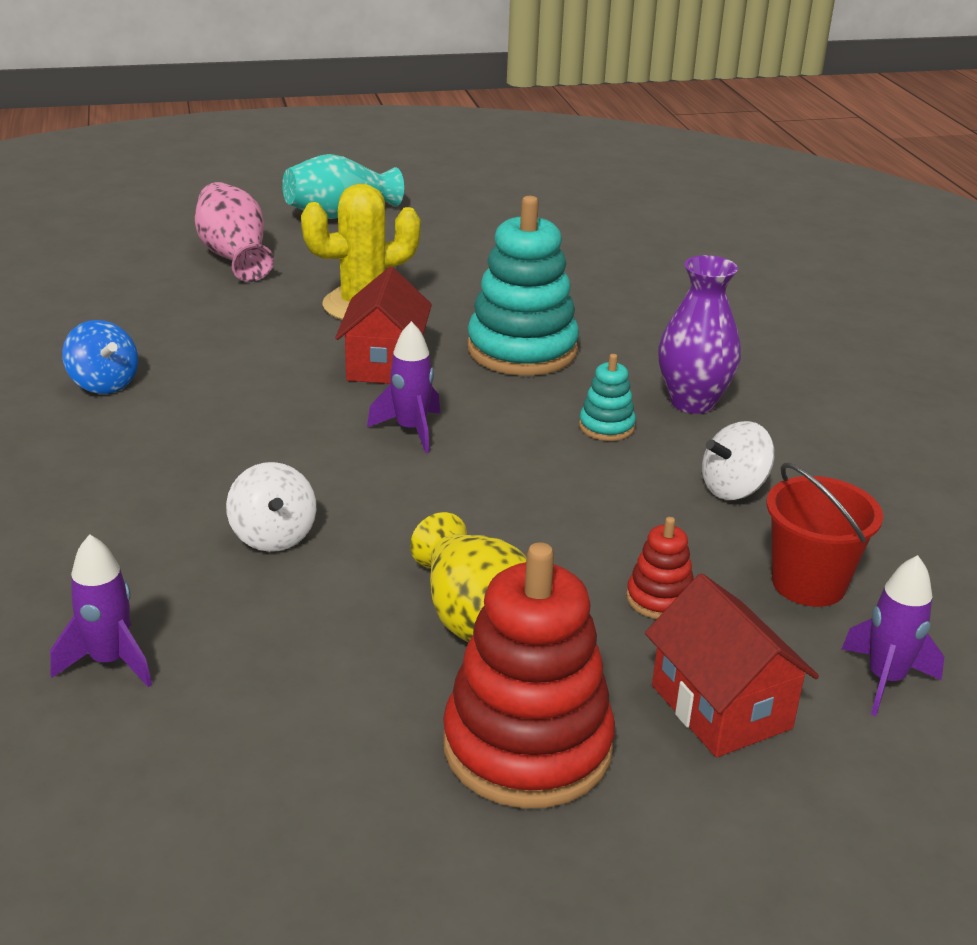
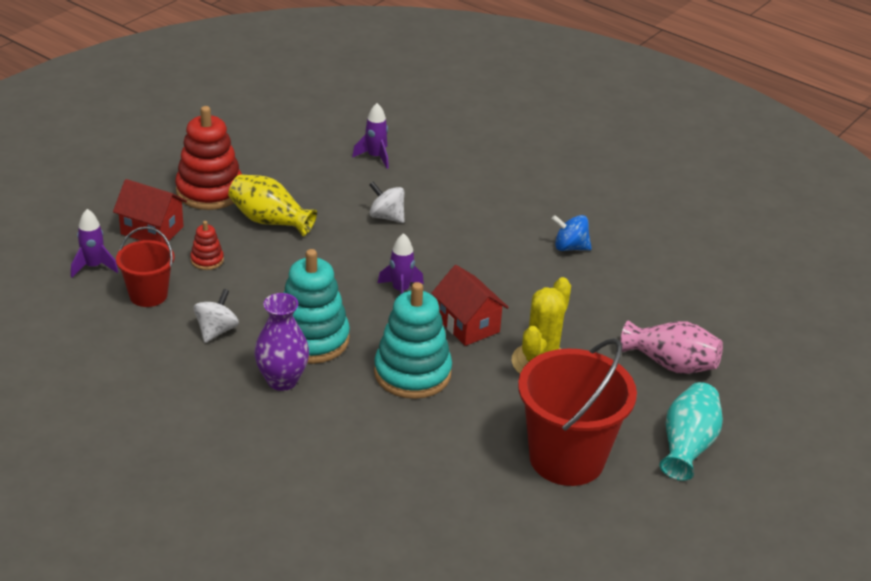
camera: 140 degrees right, 5 degrees up
(464, 245) = (566, 458): none -> red bucket
(606, 427) = (311, 339): turquoise stacking toy -> turquoise stacking toy, size x2.17

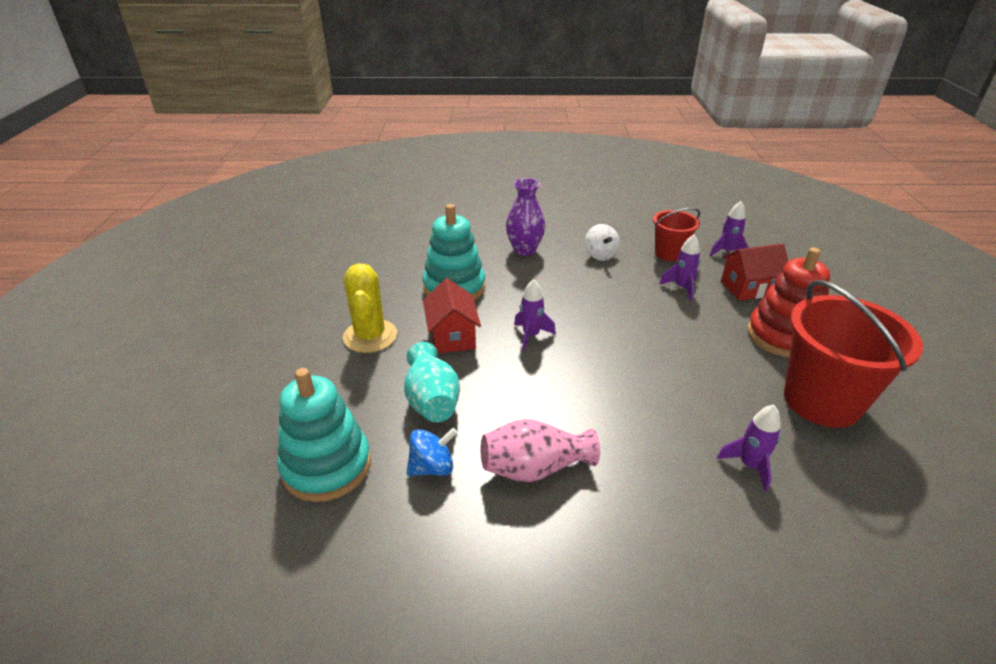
camera: 145 degrees right, 0 degrees up
(207, 260) = (681, 288): red stacking toy -> purple rocket
(270, 221) = (701, 337): yellow vase -> none
(311, 339) = (541, 276): turquoise stacking toy -> turquoise stacking toy (327, 466)
(386, 217) = (632, 396): white spinning top -> none
(467, 325) = (452, 336): red house -> red house turned 60 degrees clockwise
(566, 458) = (306, 287): red bucket -> red bucket (821, 401)
(671, 364) = (254, 389): pink vase -> pink vase (534, 468)
(687, 446) = (217, 331): turquoise vase -> turquoise vase (432, 400)

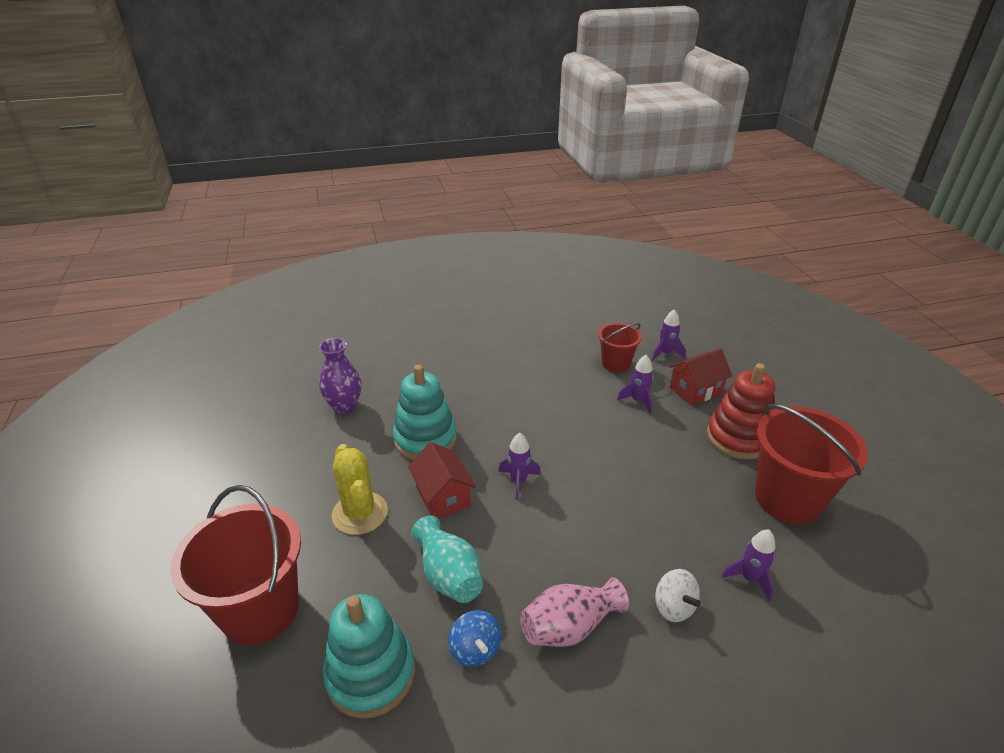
camera: 15 degrees left, 0 degrees up
(252, 395) = (260, 610): none -> red bucket
(432, 467) = (475, 649): blue spinning top -> blue spinning top turned 105 degrees clockwise
(524, 250) = (479, 382): purple vase -> purple vase (344, 406)
(600, 255) = (553, 376): white spinning top -> white spinning top (673, 607)

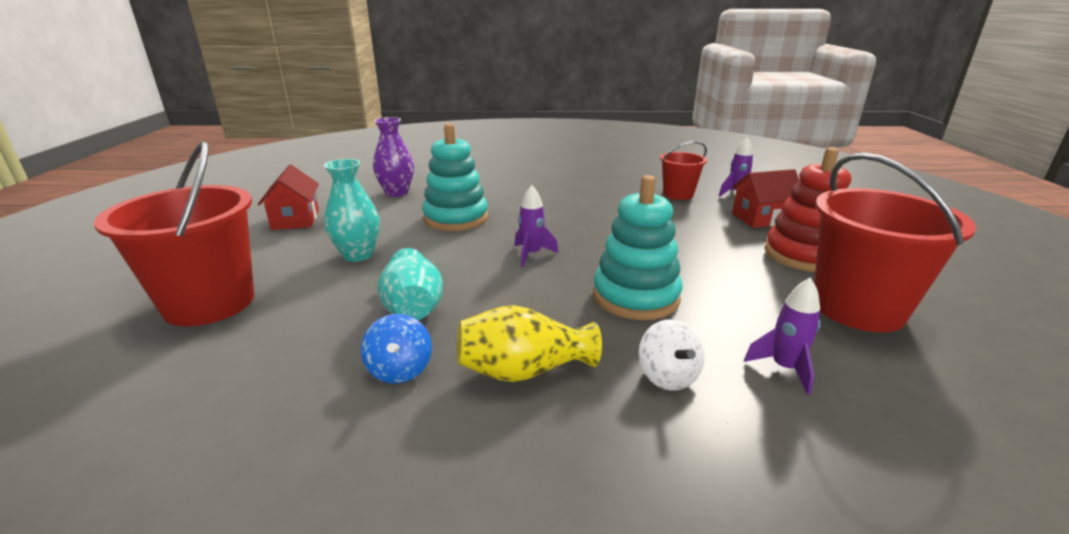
camera: 15 degrees right, 10 degrees down
(360, 513) = (358, 255): yellow cactus -> turquoise vase
(371, 674) = (272, 369): turquoise stacking toy -> turquoise stacking toy (635, 297)
(443, 497) = (446, 255): red house -> red house (295, 219)
(569, 626) = (524, 371): pink vase -> yellow vase
(638, 401) = (692, 218): purple rocket -> none

